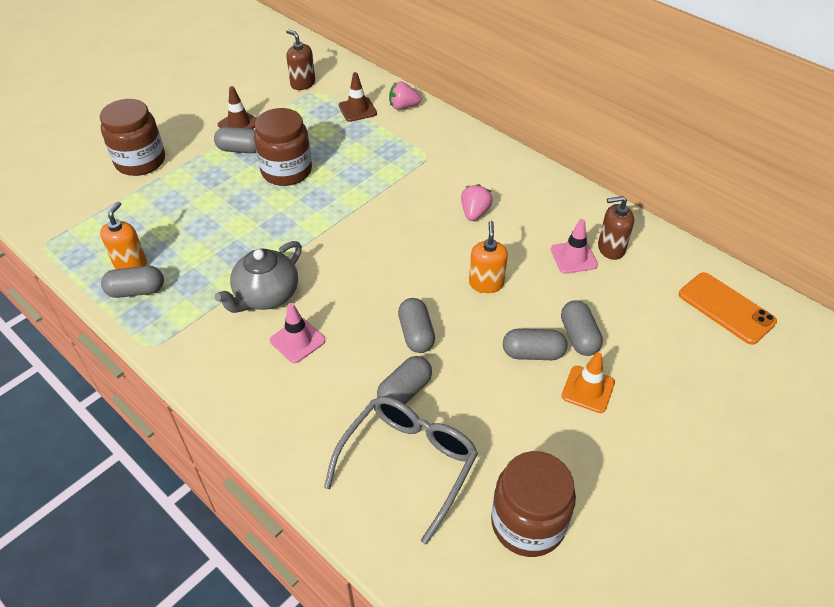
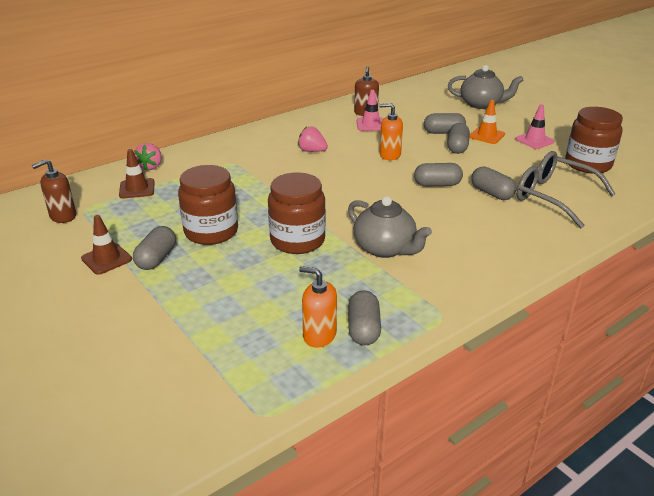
camera: 80 degrees left, 15 degrees down
(140, 161) = (130, 335): brown jar -> brown jar (297, 240)
(297, 340) = (440, 234): pink traffic cone -> pink traffic cone (534, 140)
(713, 384) = (481, 104): none -> grey teapot
(726, 308) = (424, 92): orange phone -> none

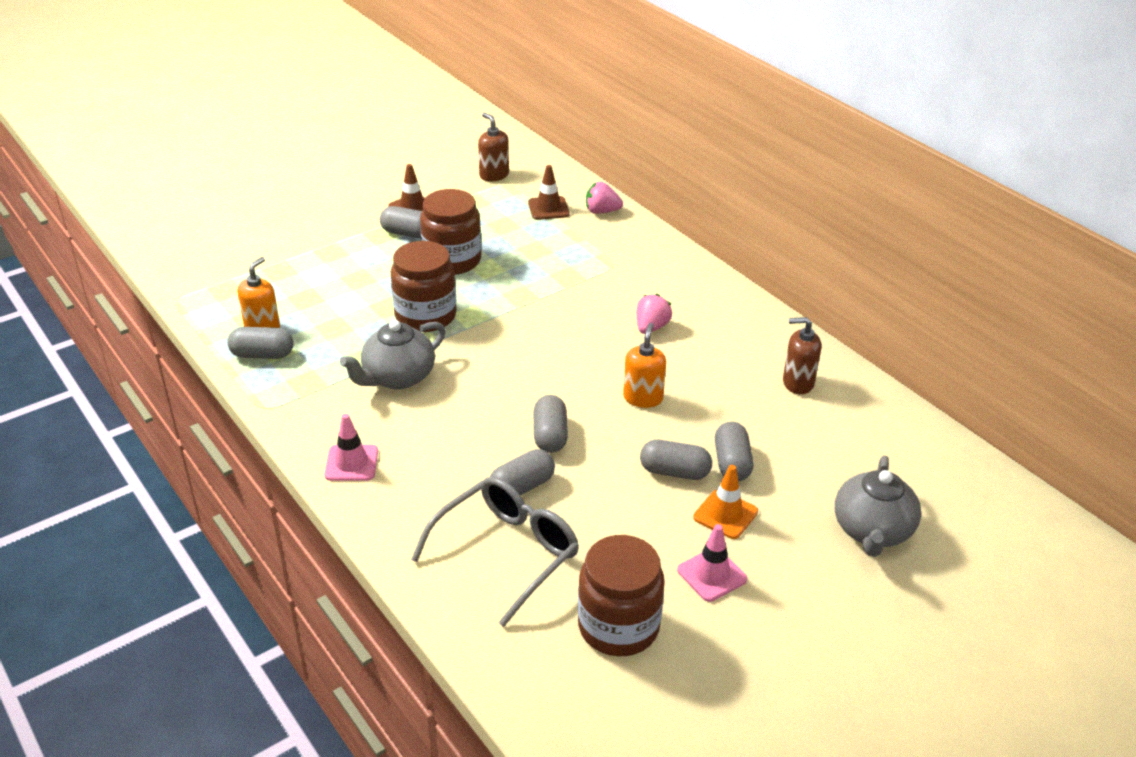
camera: 90 degrees right, 5 degrees up
(371, 124) = (751, 386): pink traffic cone -> pink traffic cone (351, 463)

